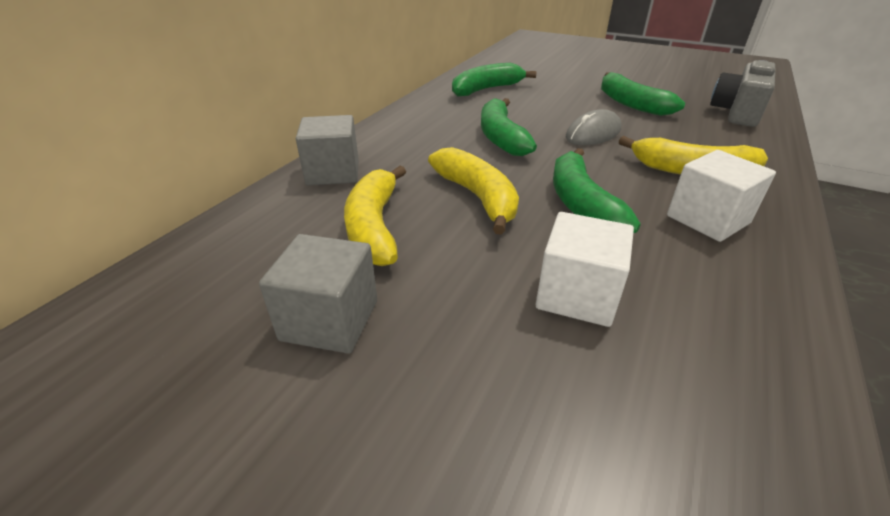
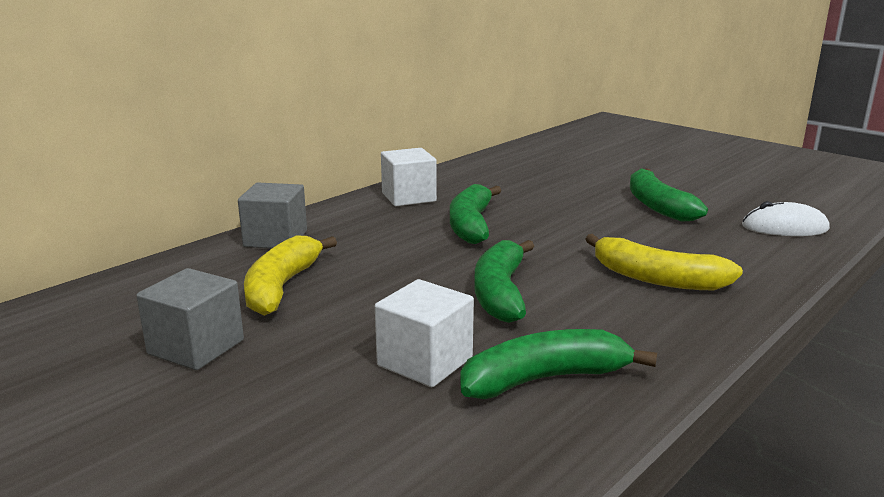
camera: 15 degrees right, 15 degrees down
(477, 197) = (399, 275): yellow banana -> none
(486, 89) = (498, 176): green banana -> green banana (544, 379)
(593, 134) = (579, 232): grey mouse -> none
(707, 219) = (624, 323): white cube -> white cube (408, 197)
(737, 113) = (784, 227): grey camera -> white mouse

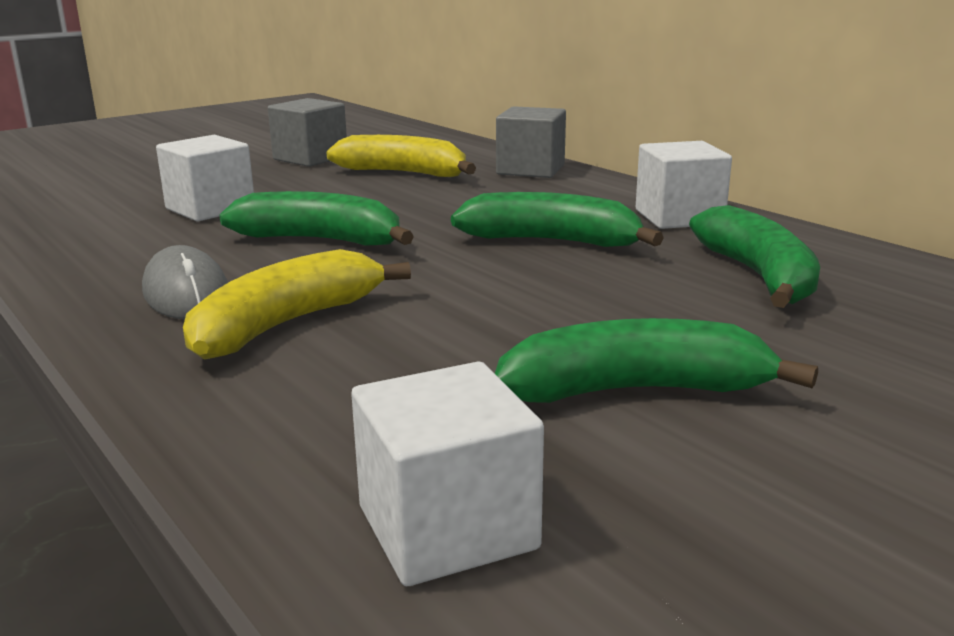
camera: 100 degrees right, 0 degrees up
(544, 379) = (127, 241): green banana -> green banana (758, 276)
(638, 319) = (186, 294): none -> grey mouse
(784, 227) = (447, 528): white mouse -> white cube

